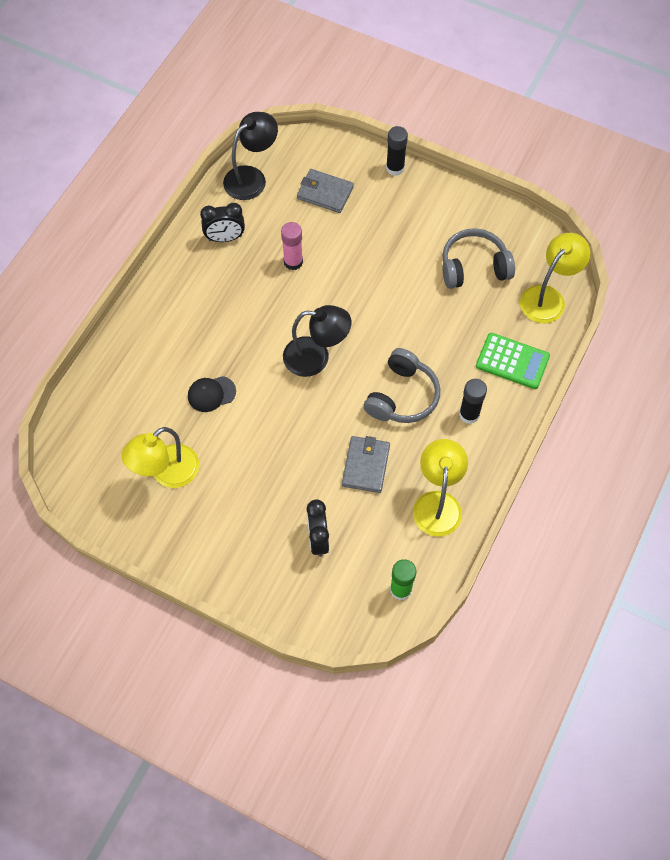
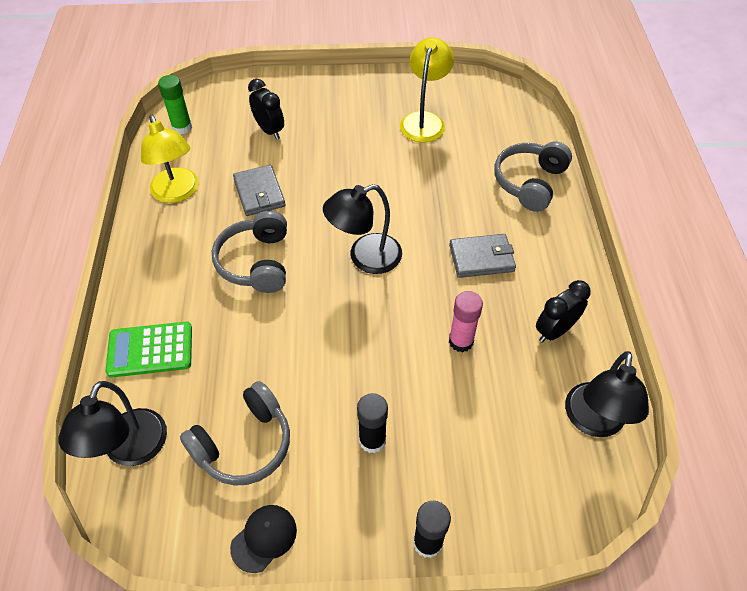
camera: 150 degrees right, 10 degrees down
(134, 358) = (530, 183): none -> grey headphones
(211, 394) = (438, 186): black cap -> black cap (264, 538)
(325, 193) = (491, 449): grey wallet -> grey wallet (481, 258)
(469, 414) = (178, 276): black glue stick -> black glue stick (372, 440)
(548, 297) = (130, 450): yellow lamp -> black lamp

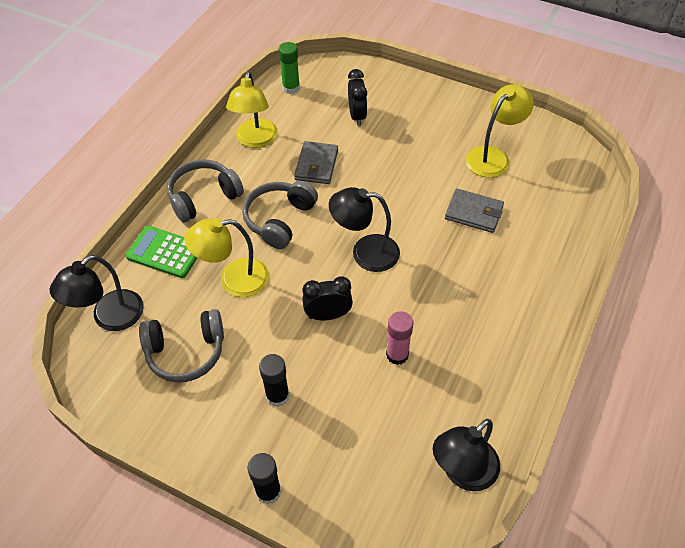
camera: 30 degrees right, 0 degrees up
(247, 344) = (234, 280): none -> yellow lamp
(264, 538) = (158, 425): black cap -> none
(481, 258) = (461, 295): grey wallet -> grey wallet (474, 213)
(530, 183) = (551, 249): grey headphones -> grey headphones (204, 197)
(554, 331) = (482, 384): black clock -> black clock (328, 315)

